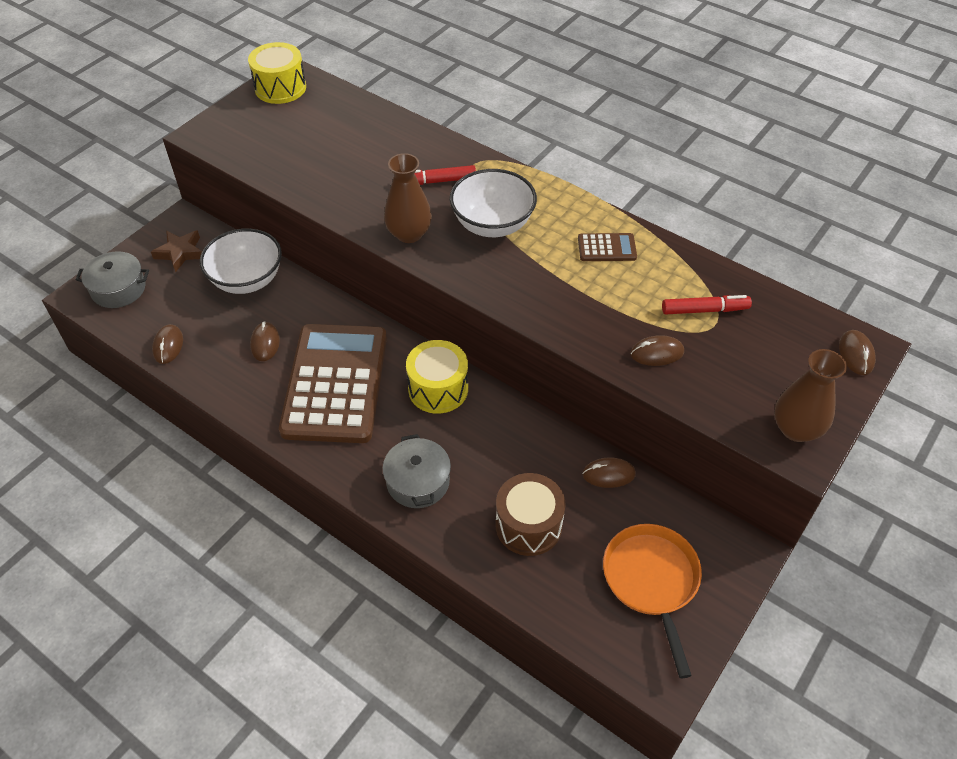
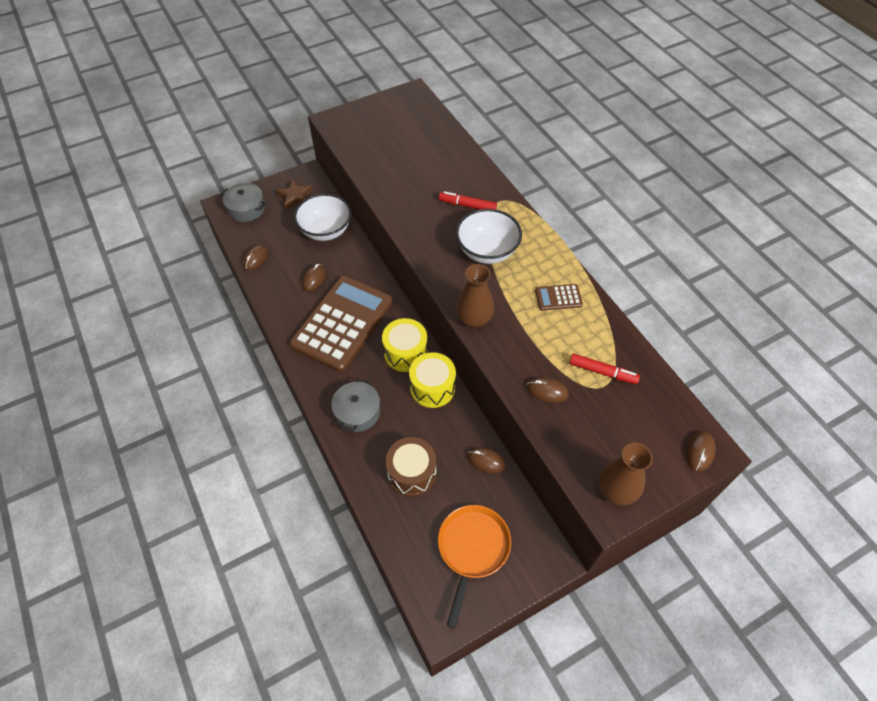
camera: 25 degrees right, 5 degrees up
(280, 88) = (401, 102): yellow drum -> yellow drum (432, 387)
(409, 234) = (426, 238): brown vase -> brown vase (474, 319)
(606, 248) = (558, 298): brown calculator -> brown calculator turned 150 degrees clockwise

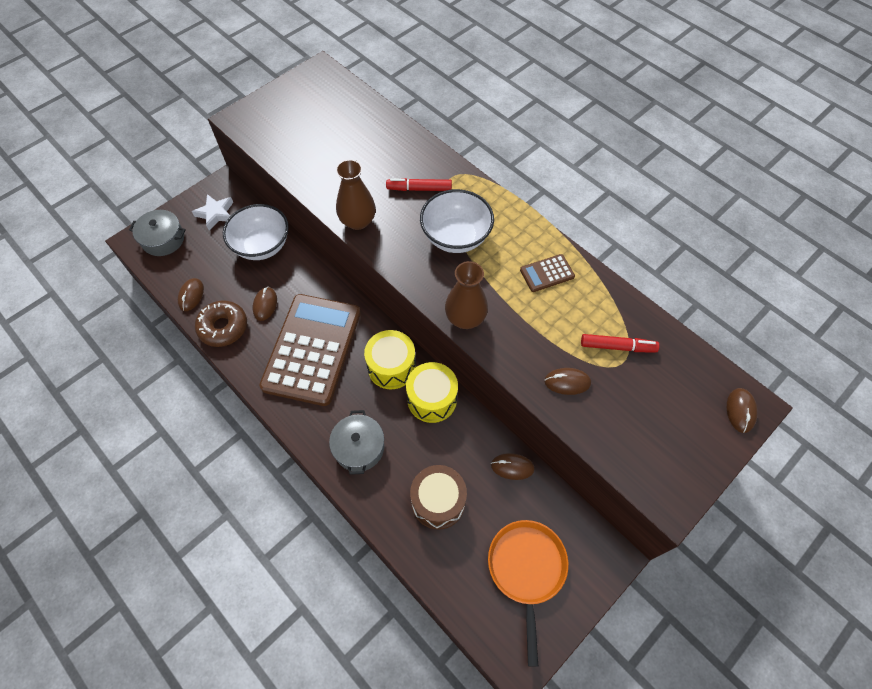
camera: 15 degrees left, 5 degrees up
(274, 289) = (223, 327): none -> brown donut
(295, 197) = (216, 214): brown star -> white star
(616, 490) = (671, 475): brown vase -> brown vase (358, 221)

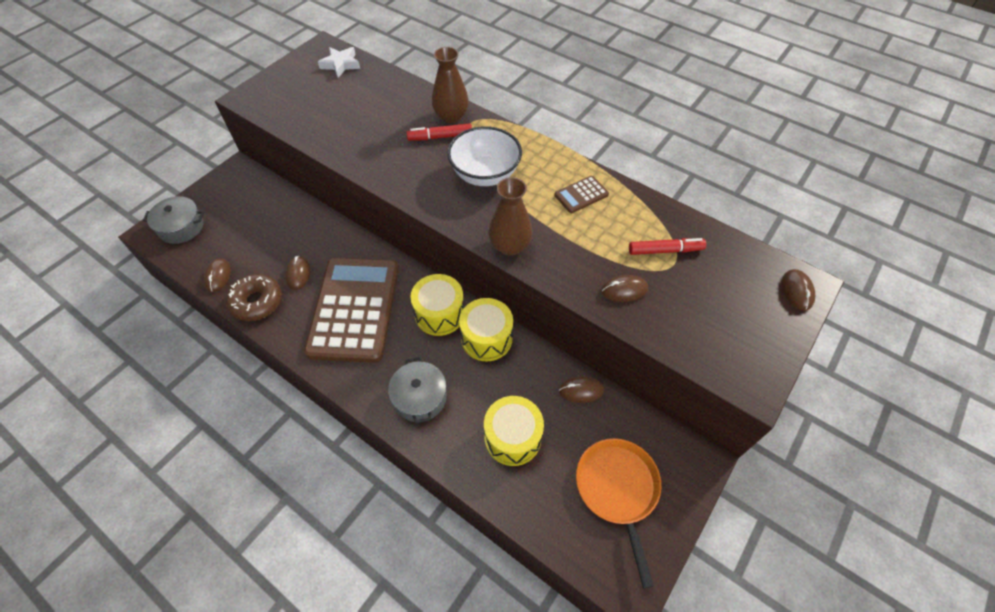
camera: 10 degrees left, 5 degrees down
(216, 214) = (234, 196): white star -> white star (341, 64)
(262, 246) = (287, 219): white bowl -> none
(358, 221) = (384, 173): brown vase -> brown vase (451, 116)
(438, 501) = (512, 437): brown drum -> yellow drum

